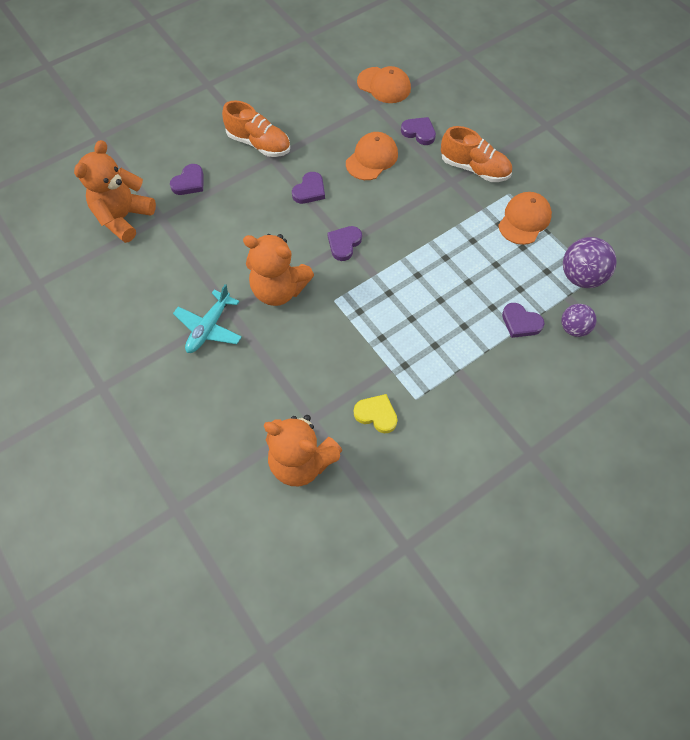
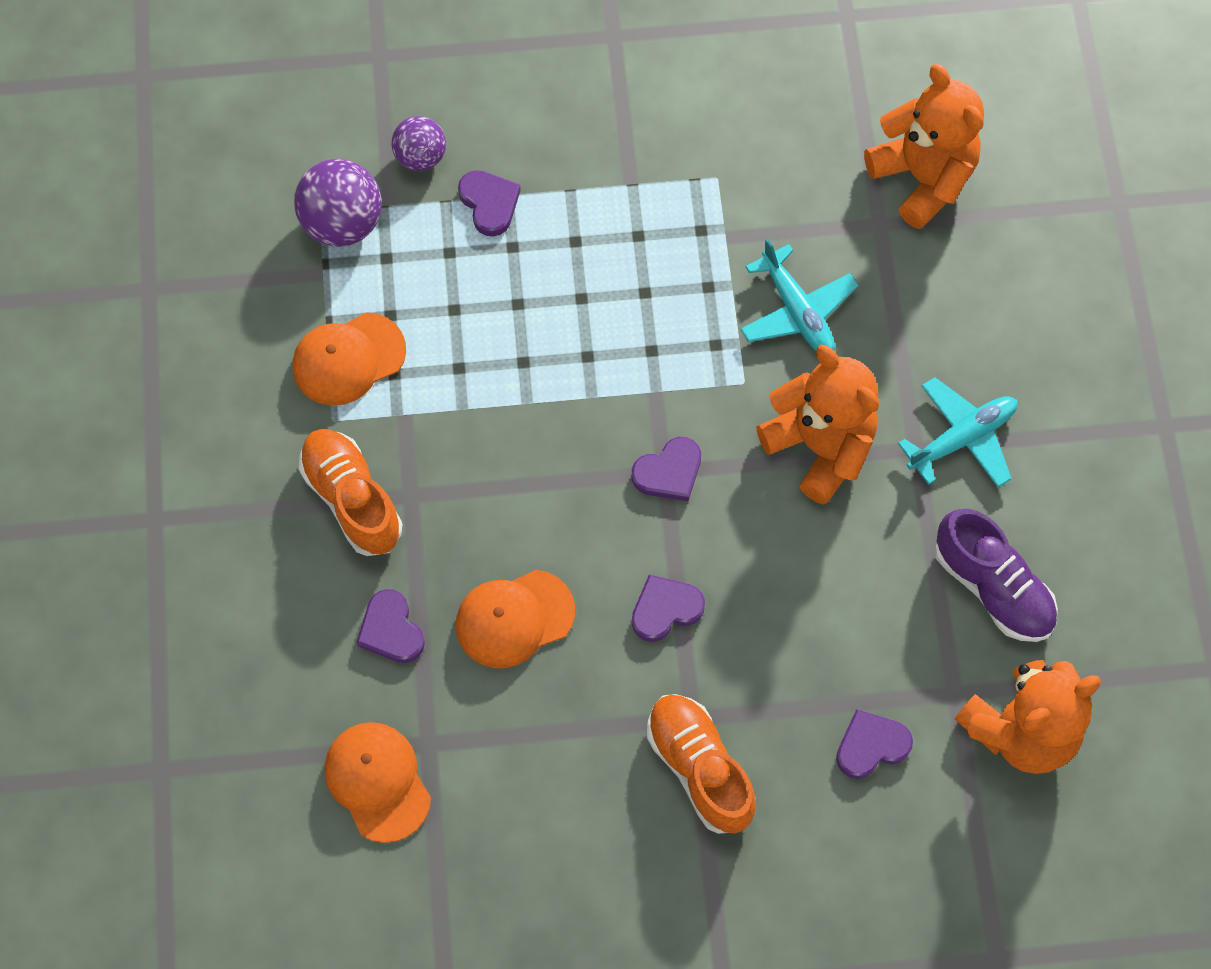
camera: 150 degrees left, 5 degrees up
(162, 268) = (992, 587): none -> purple shoe
(328, 348) = (797, 311): none -> turquoise plane
(376, 414) = (784, 185): yellow heart -> none

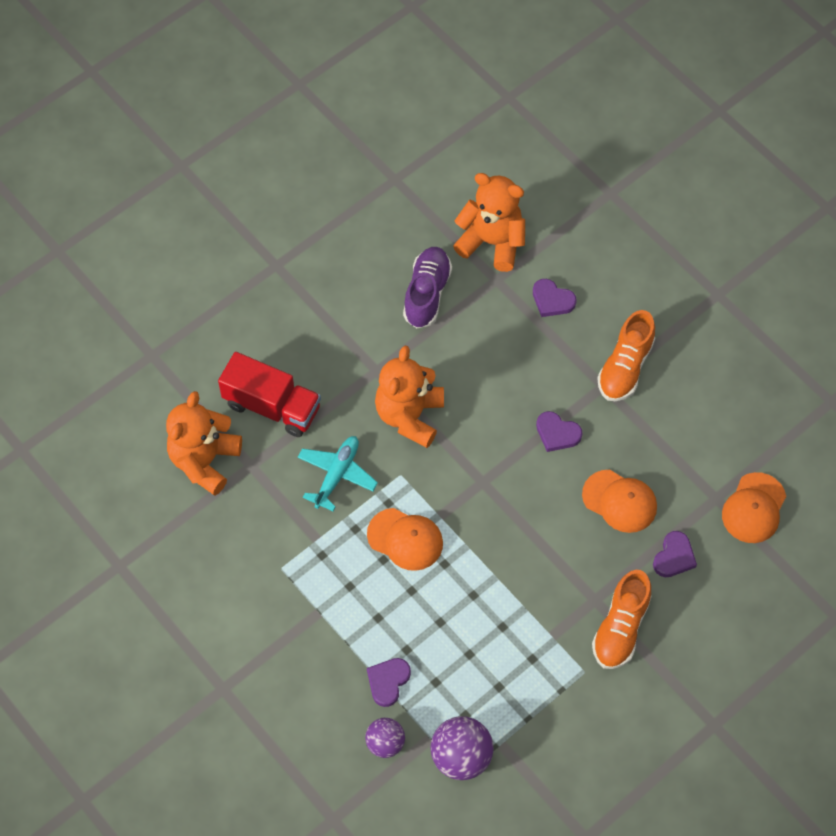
camera: 125 degrees left, 5 degrees down
(348, 359) = (542, 690): orange cap -> orange cap (405, 539)
(669, 472) = (481, 479): purple heart -> none
(948, 295) = (272, 406): none -> red truck
(962, 438) = (354, 352): turquoise plane -> none

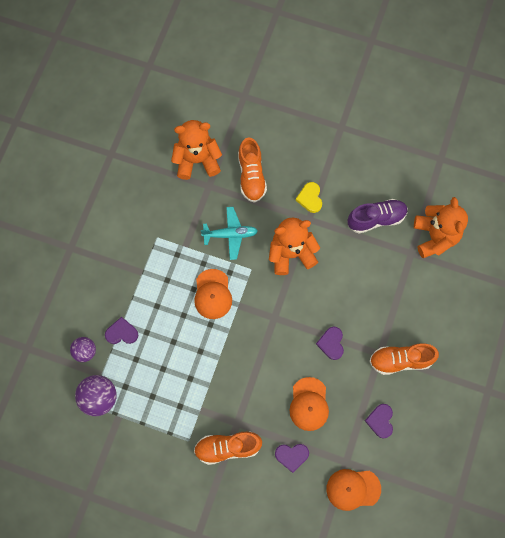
camera: 60 degrees right, 10 degrees up
(272, 406) = (251, 176): red truck -> orange shoe
(349, 354) = (310, 198): none -> yellow heart
(552, 300) = (418, 293): purple heart -> purple heart (380, 421)

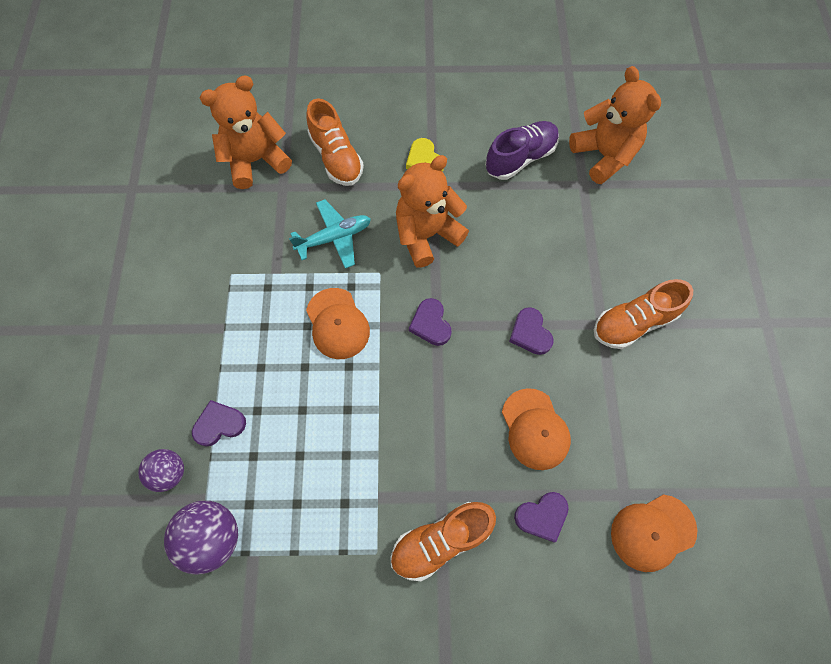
camera: 20 degrees left, 5 degrees down
(380, 421) = (645, 416): purple heart -> purple heart (430, 324)

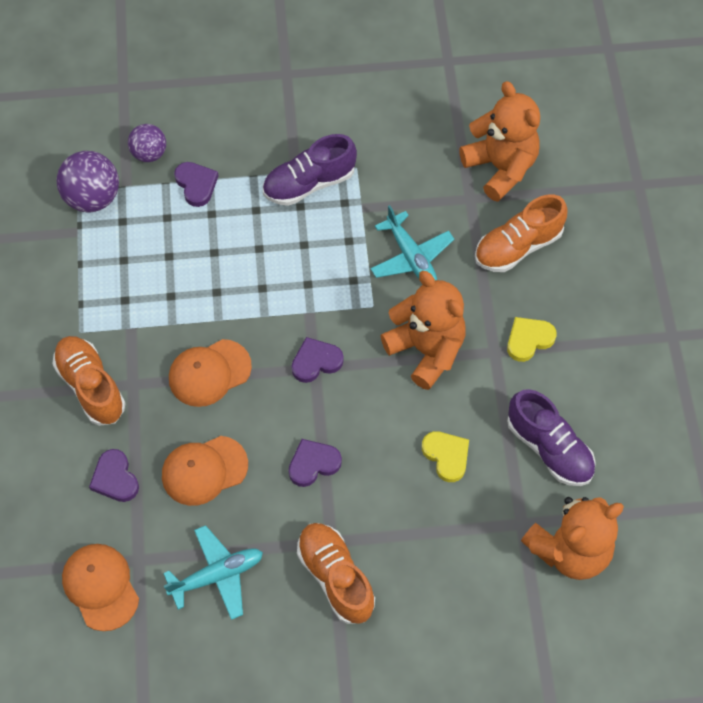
camera: 85 degrees right, 5 degrees down
(240, 316) = (309, 183): none -> purple shoe
(337, 323) = (309, 272): orange cap -> orange cap (209, 373)
(525, 230) = (446, 456): none -> yellow heart
(636, 421) = (217, 575): none -> turquoise plane

